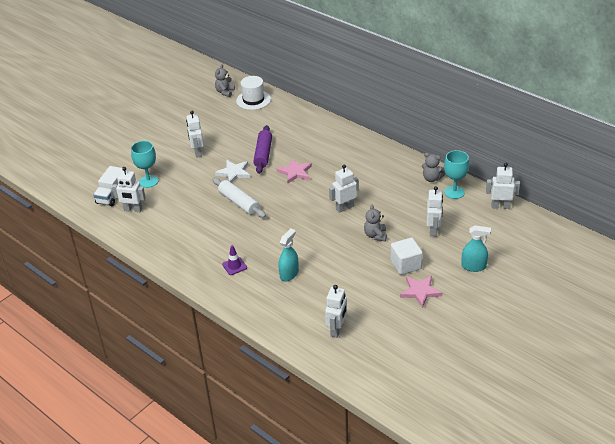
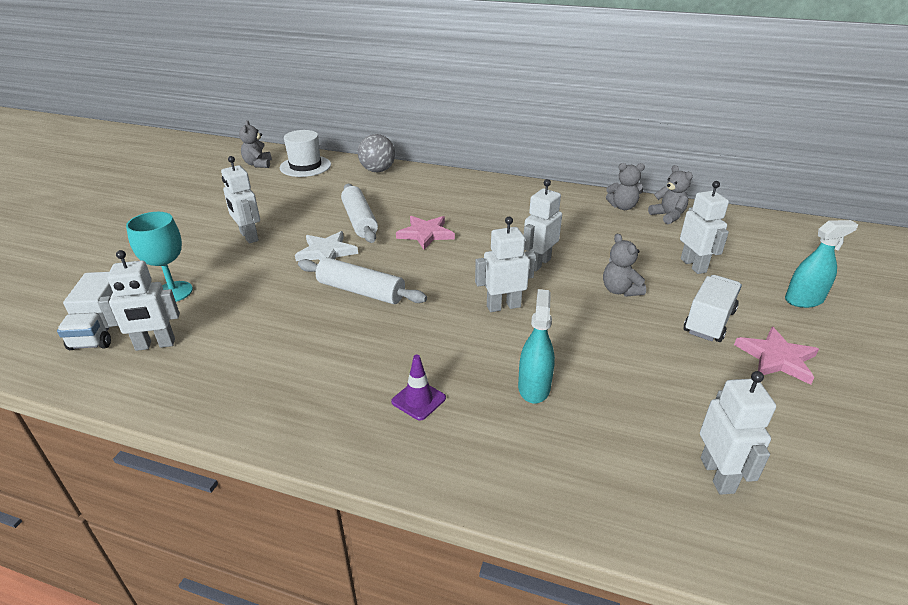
camera: 25 degrees left, 5 degrees down
(263, 154) = (360, 221): purple rolling pin -> white rolling pin
(296, 113) = (377, 170): none -> grey ball
(406, 265) = (709, 322): white cube -> white truck
(454, 192) = (668, 216): turquoise goblet -> grey teddy bear
(500, 206) = (742, 220): white robot -> white robot (503, 306)

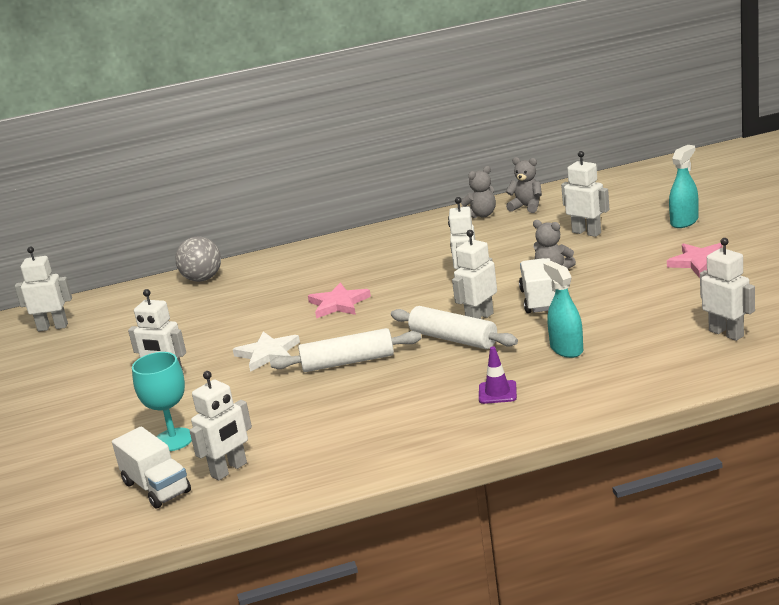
camera: 30 degrees left, 10 degrees down
(258, 164) = (53, 327): grey teddy bear -> white robot
(305, 166) = (113, 307): white hat -> none
(360, 221) = (258, 321): white rolling pin -> white rolling pin (453, 339)
(709, 322) = (636, 262): white truck -> white truck (539, 300)

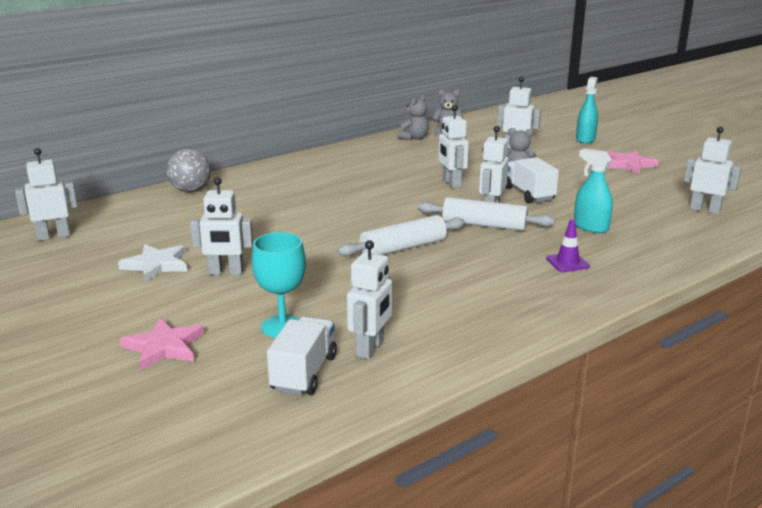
camera: 25 degrees left, 0 degrees up
(156, 487) = (304, 373): white truck -> white truck turned 105 degrees counterclockwise
(268, 354) = (316, 246): white star -> white star (156, 265)
(338, 304) = (348, 204): pink star -> pink star (164, 347)

